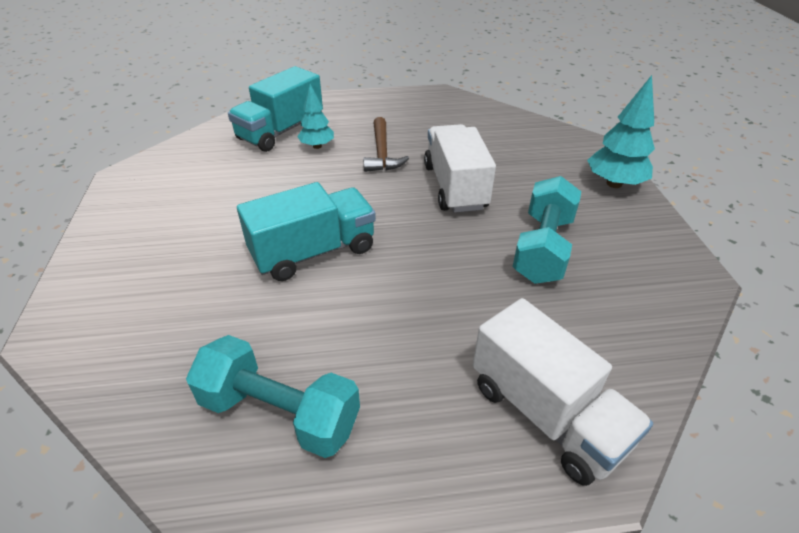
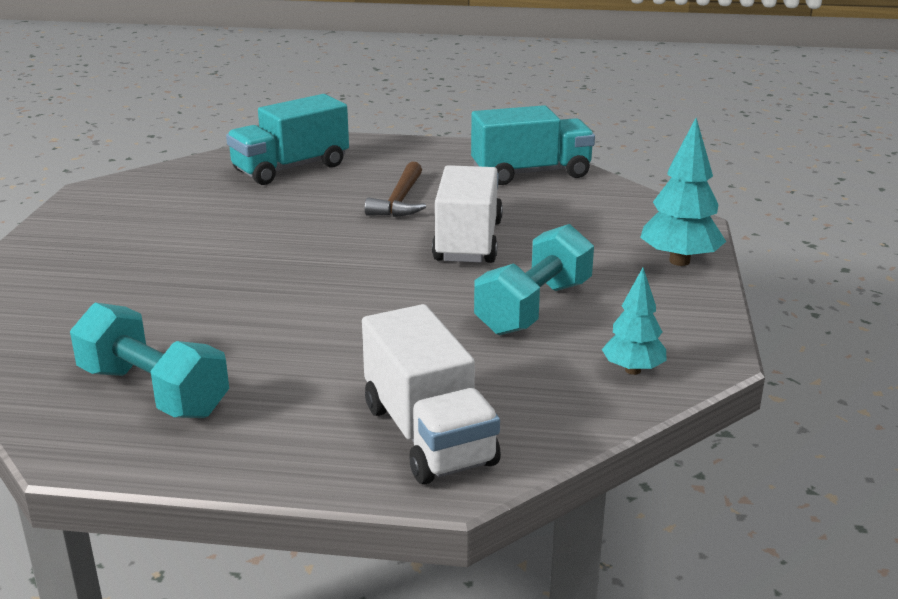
camera: 15 degrees right, 15 degrees down
(313, 252) = (262, 278): turquoise truck -> turquoise truck (531, 173)
(317, 146) = (325, 186): turquoise tree -> turquoise tree (633, 370)

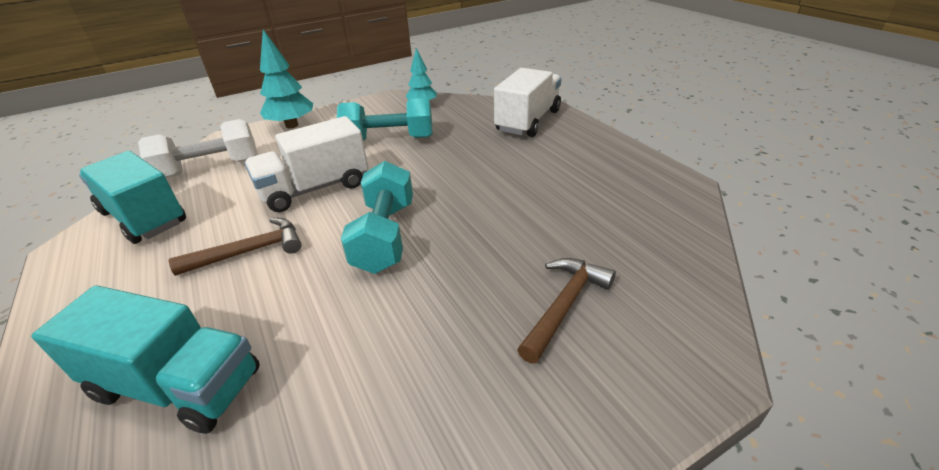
camera: 125 degrees left, 10 degrees up
(106, 287) = (565, 305): none -> brown hammer
(153, 392) = (616, 193): turquoise dumbbell -> turquoise dumbbell (385, 236)
(603, 204) = (210, 168): none -> white dumbbell

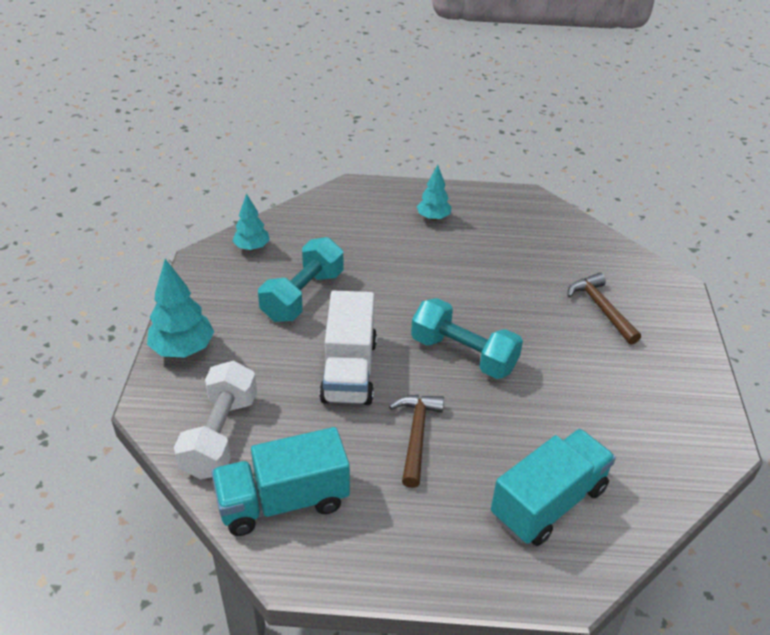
camera: 60 degrees left, 5 degrees up
(528, 121) = (364, 208): white truck -> none
(563, 150) = (433, 217): none -> turquoise tree

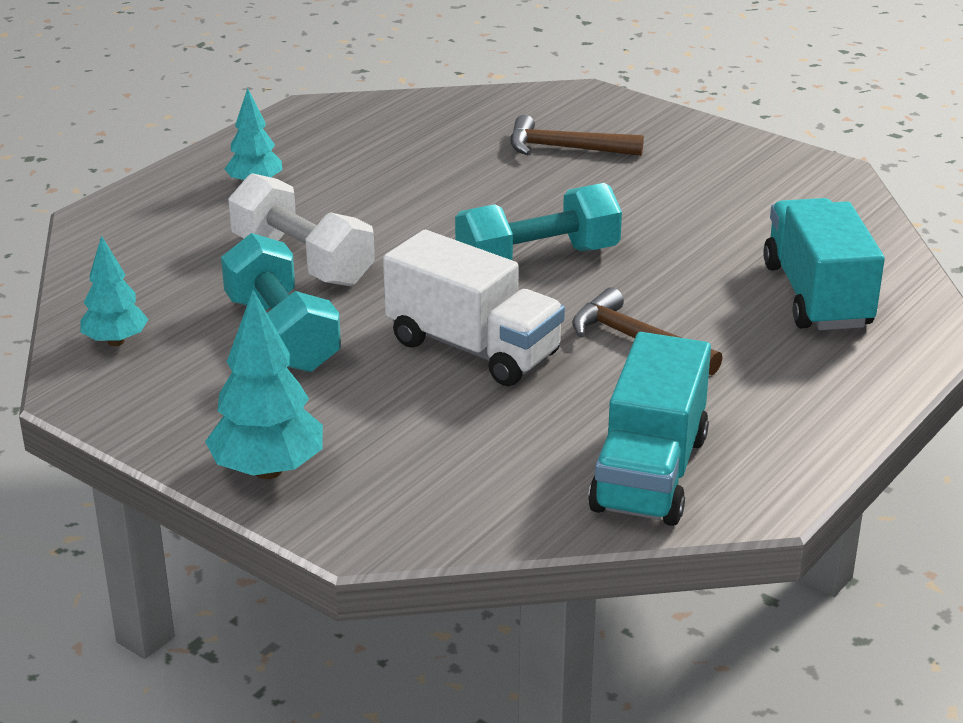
camera: 55 degrees left, 10 degrees down
(220, 435) = (481, 488): white dumbbell -> white dumbbell (302, 261)

